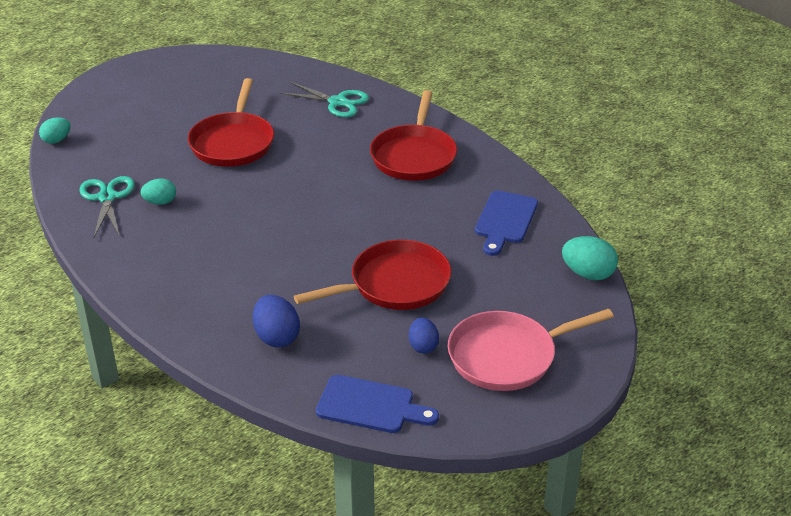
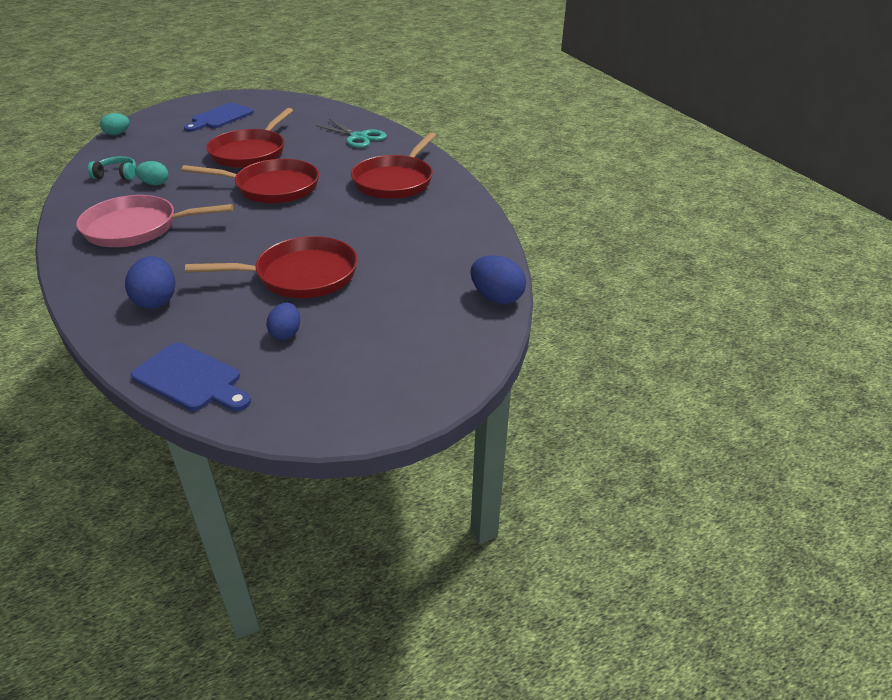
camera: 15 degrees right, 0 degrees up
(107, 198) = (117, 175): turquoise scissors -> turquoise headphones
(292, 185) = (272, 187): none -> red pan
(505, 220) = (443, 240): blue cutting board -> blue cutting board (220, 117)
(507, 356) = (363, 358): pink pan -> pink pan (137, 228)
(588, 274) = (496, 298): turquoise egg -> blue egg

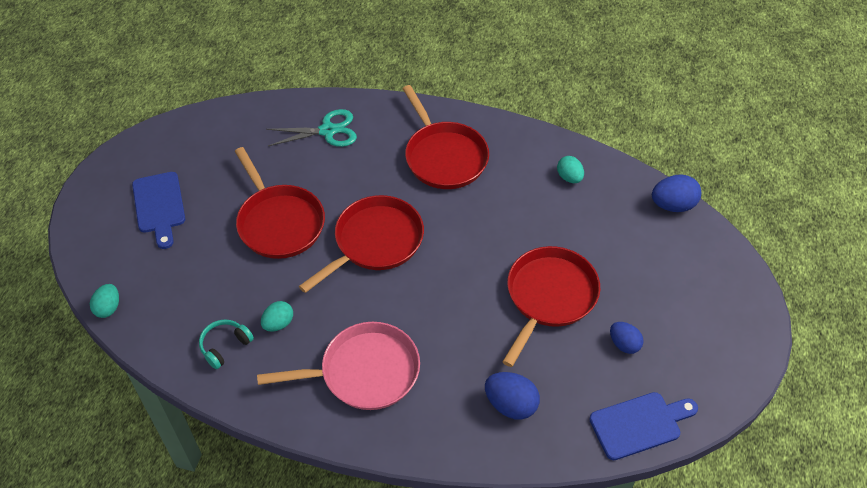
camera: 50 degrees left, 15 degrees up
(137, 228) = (364, 372): pink pan -> pink pan turned 135 degrees counterclockwise
(451, 236) = (569, 177): none -> turquoise egg

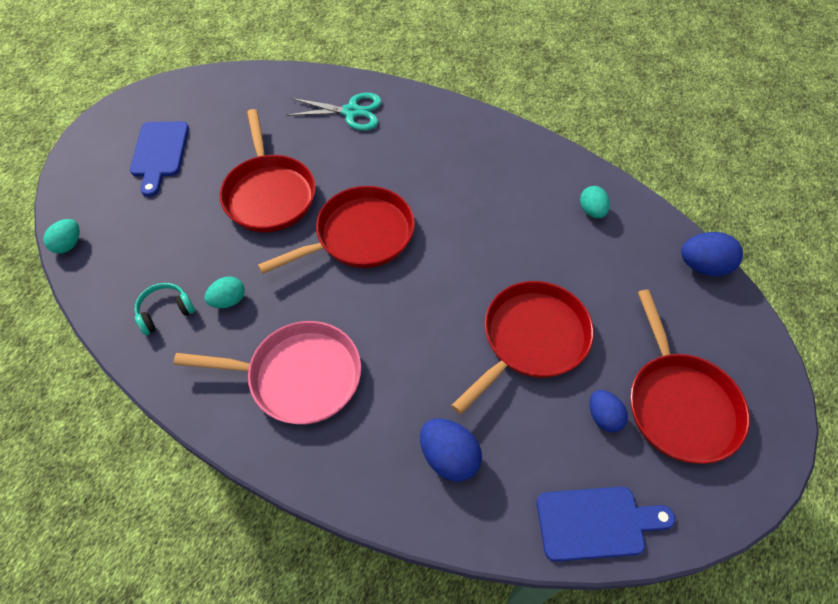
camera: 15 degrees right, 5 degrees up
(444, 157) = (462, 161): red pan -> red pan (679, 404)

